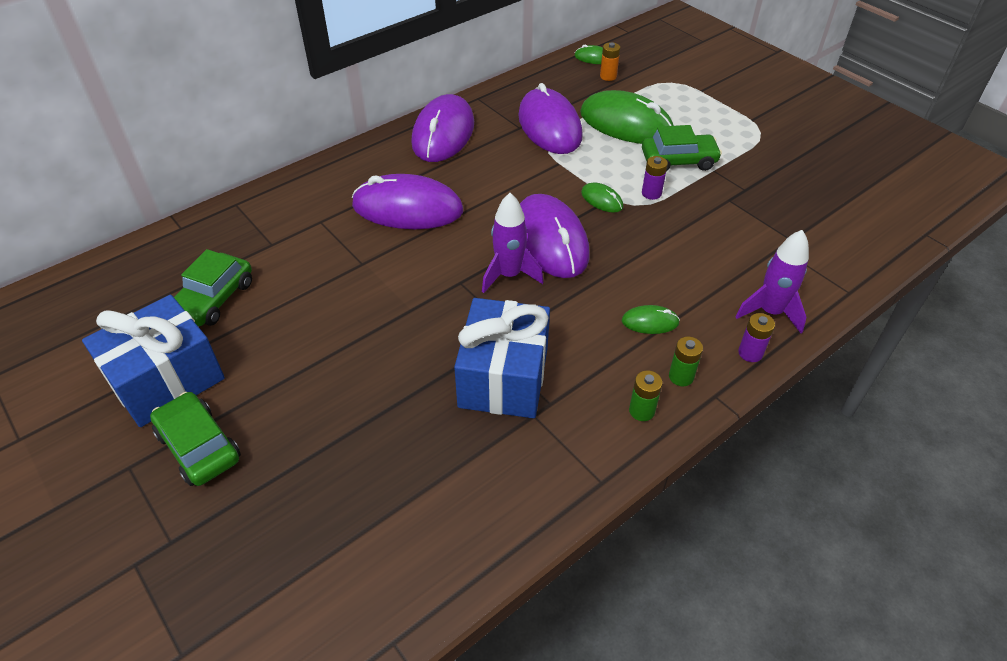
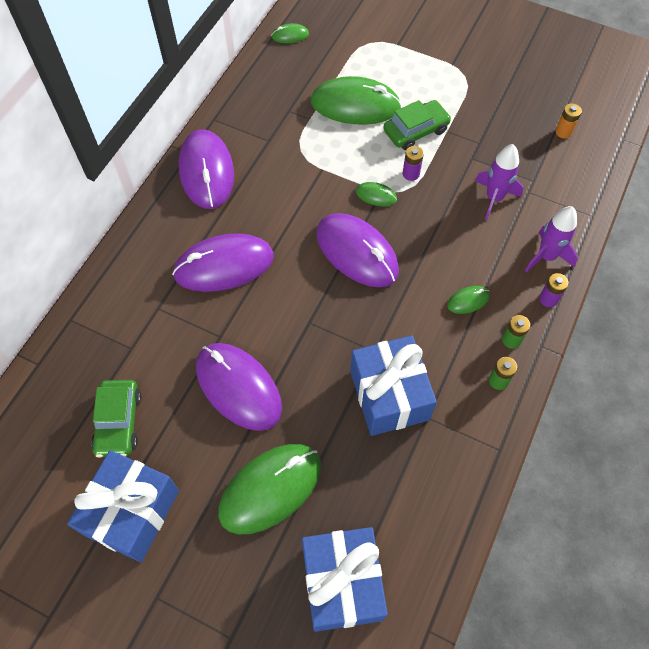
camera: 25 degrees left, 15 degrees up
(199, 447) = (199, 556): green car -> none
(316, 415) = (270, 489): none -> green mouse
(327, 542) = (342, 583): none -> blue gift
(509, 275) = (343, 300): purple rocket -> purple rocket (494, 198)
(549, 126) = (293, 130): purple mouse -> purple mouse (238, 387)
(608, 76) = (313, 54): orange battery -> orange battery (563, 132)

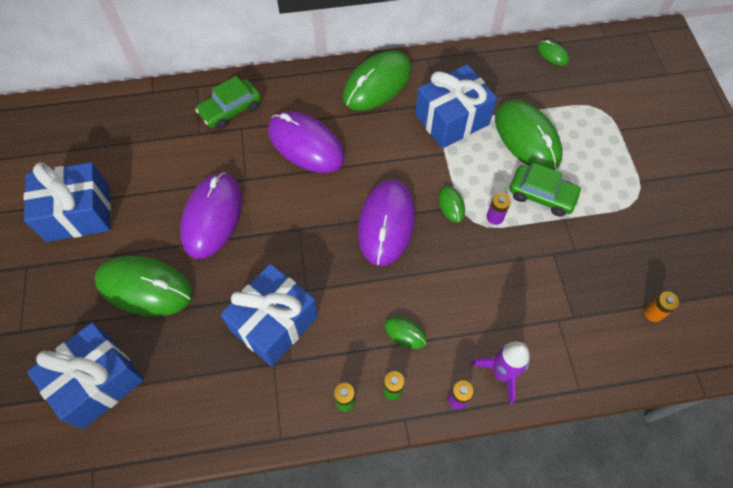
camera: 55 degrees right, 0 degrees up
(119, 422) = (139, 163): green car -> green car (230, 110)
(206, 171) = (377, 83): purple mouse -> green mouse
(293, 142) = (452, 119): none -> blue gift
(494, 198) = (526, 295): purple rocket -> none

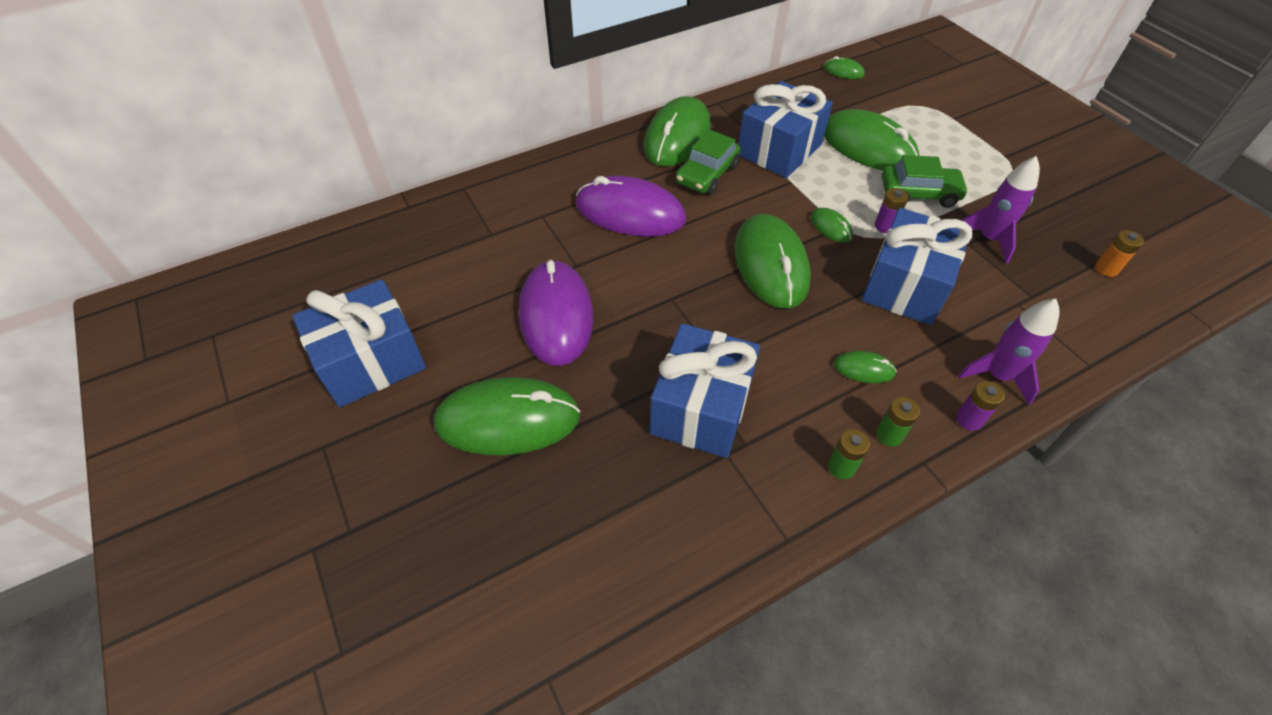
camera: 20 degrees left, 10 degrees down
(98, 382) = (499, 558): blue gift -> blue gift (905, 286)
(230, 110) = (519, 201): green car -> green car (707, 174)
(386, 223) = (770, 264): purple mouse -> green mouse
(572, 255) = (988, 239): none -> purple rocket

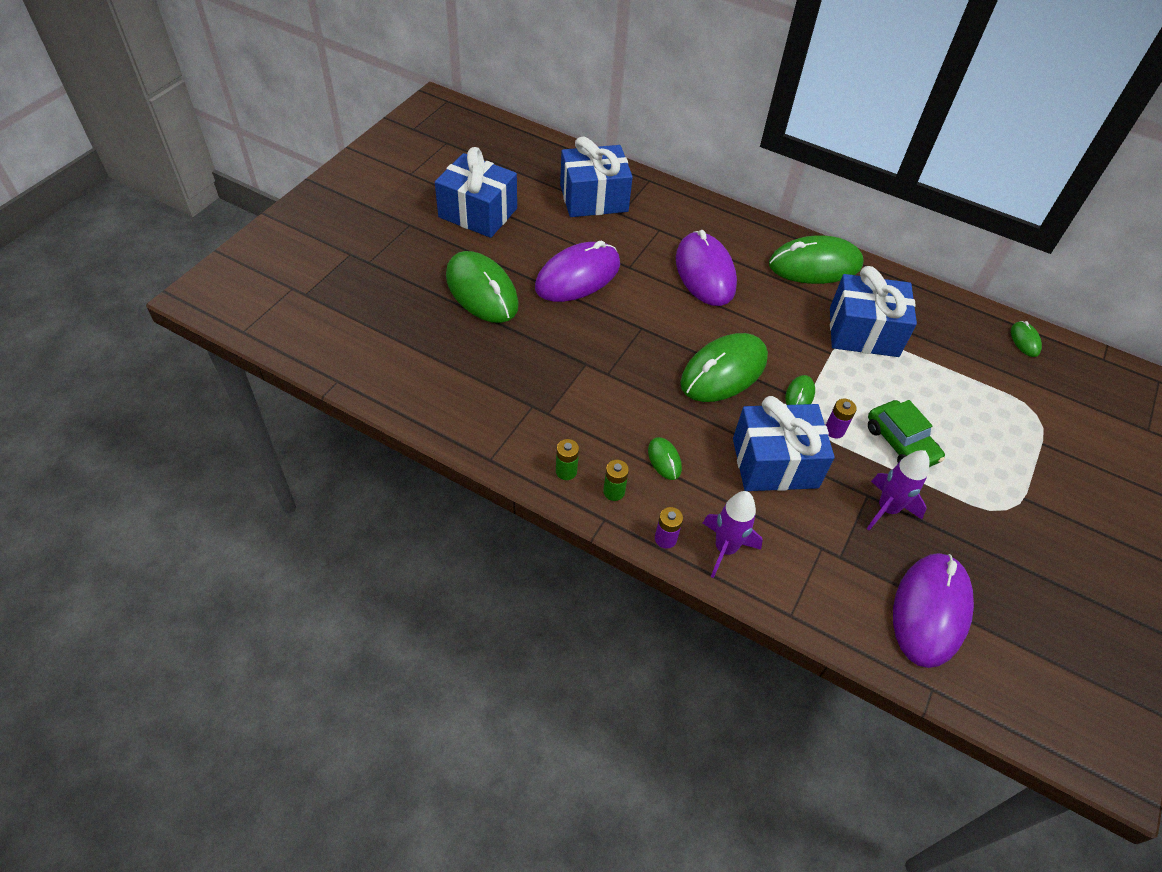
camera: 55 degrees right, 0 degrees up
(701, 408) = (559, 379): blue gift -> blue gift (593, 198)
(707, 174) = (788, 299): green car -> none
(868, 147) = (929, 390): green mouse -> none
(1106, 269) = (930, 610): orange battery -> purple mouse

